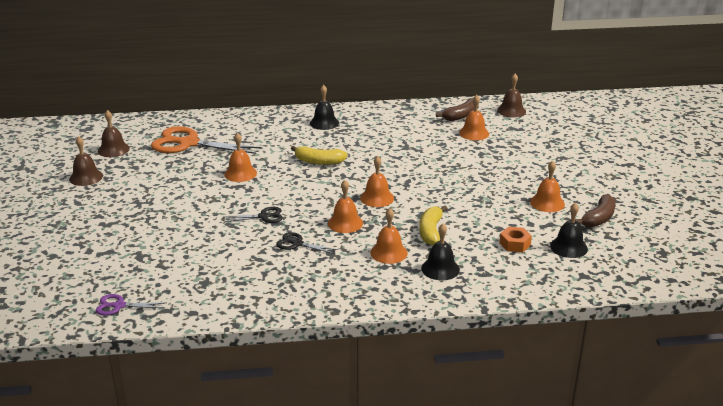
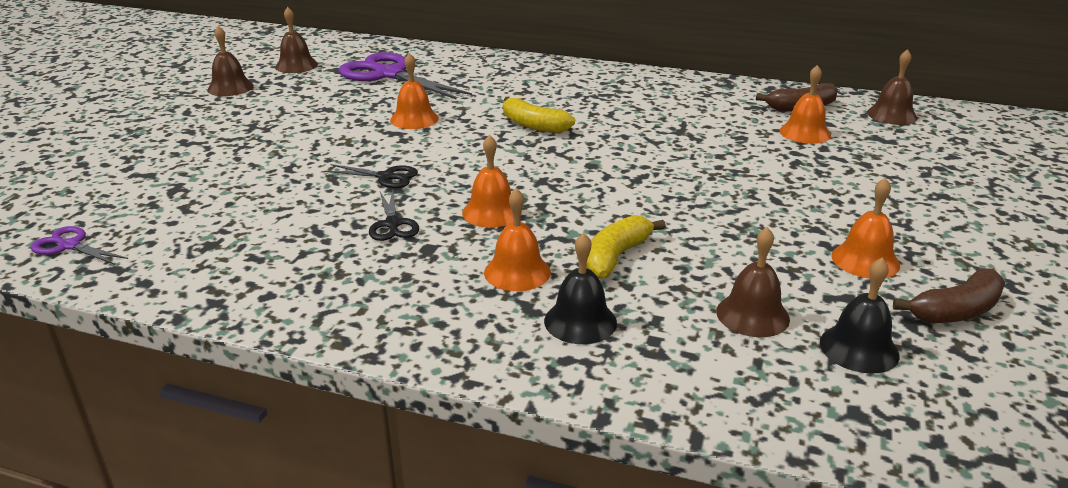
camera: 25 degrees right, 0 degrees up
(189, 143) = (389, 75): orange scissors -> purple scissors
(297, 244) = (392, 224): black scissors -> black scissors turned 150 degrees counterclockwise
(324, 123) = (587, 82): black bell -> none
(377, 198) = (573, 188): orange bell -> none
(515, 244) = (752, 315): orange nut -> brown bell

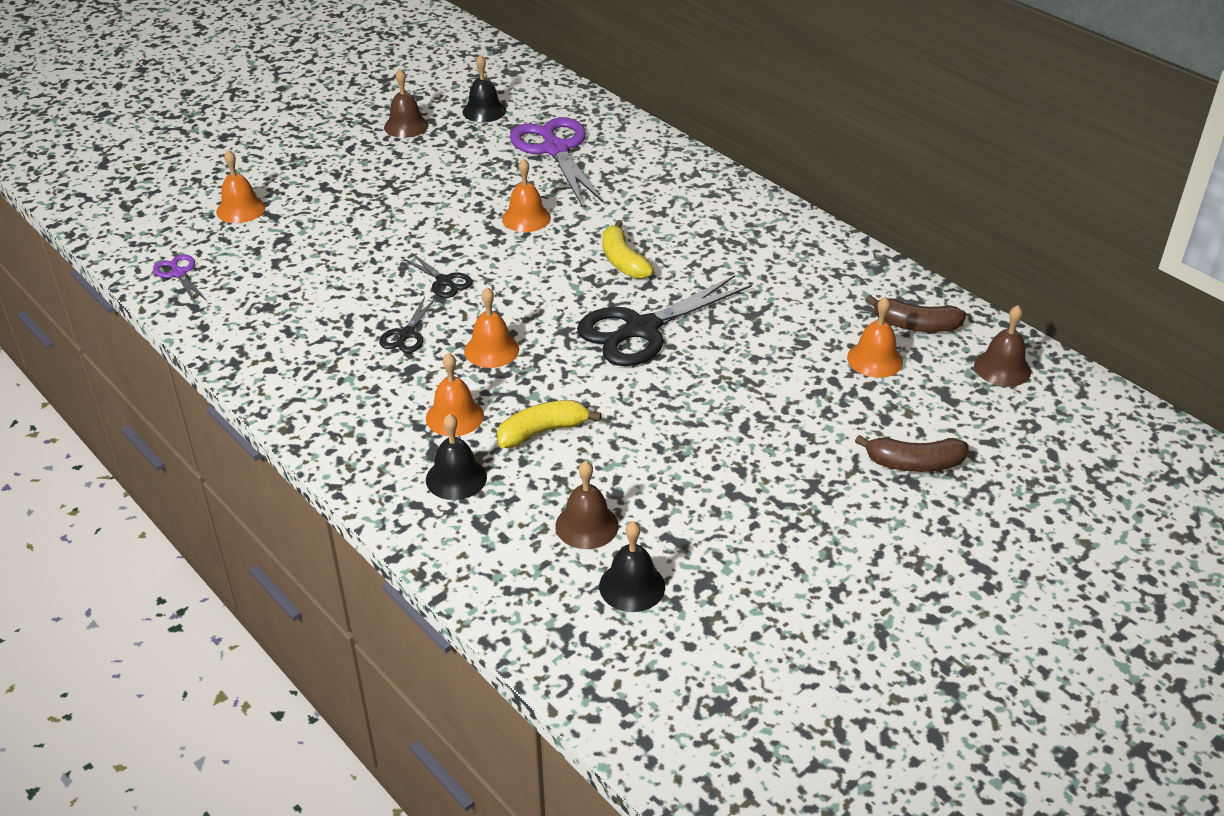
camera: 30 degrees right, 10 degrees up
(296, 65) = (484, 111): brown bell -> black bell
(607, 162) = (642, 329): none -> black scissors
(865, 260) = (742, 516): orange bell -> orange bell (240, 209)
(956, 311) = (753, 591): brown banana -> brown banana (914, 463)

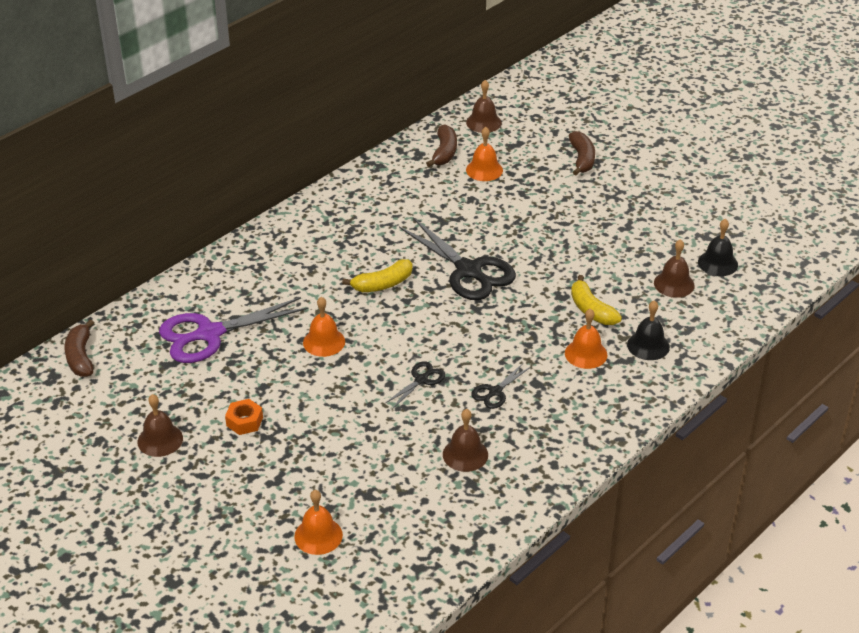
camera: 95 degrees left, 0 degrees up
(179, 273) = (430, 556): purple scissors -> none
(312, 305) = (465, 454): none -> brown bell
(407, 334) = (495, 392): black scissors -> black scissors turned 120 degrees clockwise
(415, 170) = (244, 421): none -> orange nut
(484, 111) = (133, 388): black bell -> none
(491, 350) = (506, 343): orange bell -> none
(536, 84) = (80, 357): none -> brown banana

